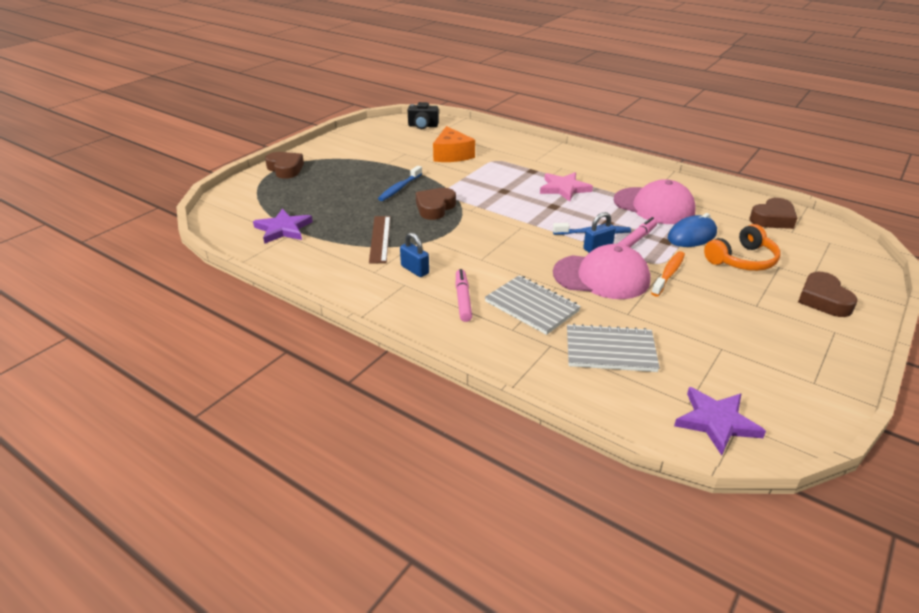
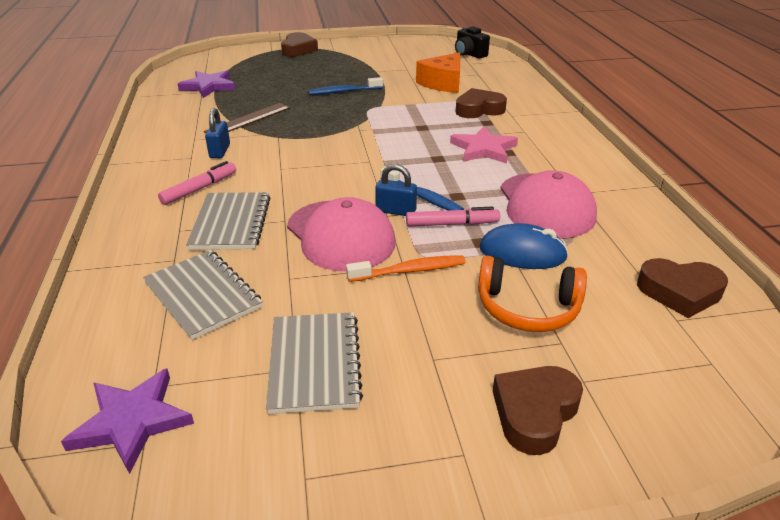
camera: 45 degrees right, 0 degrees up
(435, 208) = (336, 116): brown heart -> brown heart (479, 109)
(724, 341) = (314, 363): none -> grey notebook

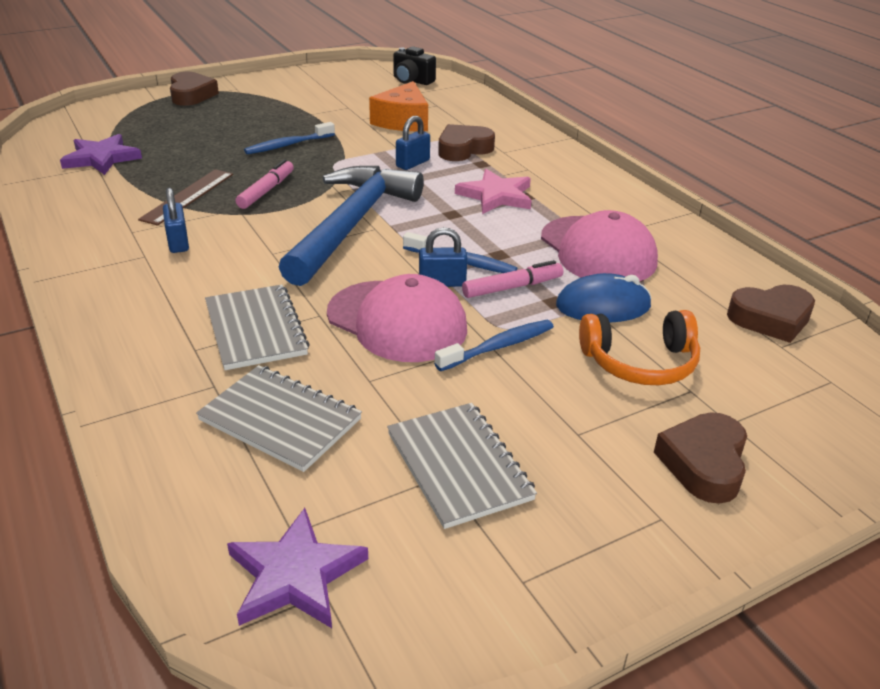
camera: 20 degrees left, 0 degrees up
(199, 189) = (185, 294): pink marker -> pink marker (266, 191)
(353, 155) = (351, 224): none -> blue hammer
(410, 271) = (499, 346): orange toothbrush -> blue toothbrush
(430, 116) = (413, 163): none -> blue padlock

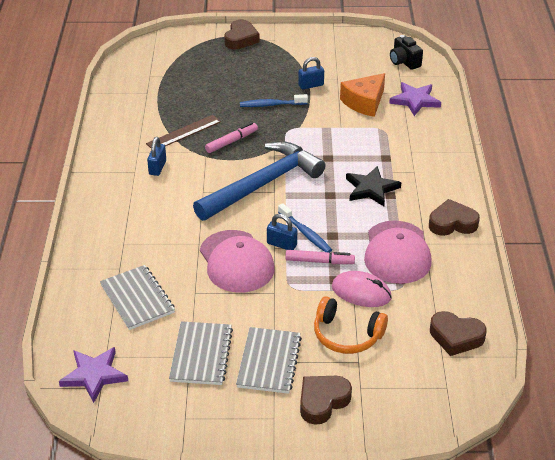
camera: 30 degrees right, 5 degrees up
(101, 158) = (153, 86): purple star -> purple star (415, 100)
(256, 329) = (160, 241): grey notebook -> grey notebook (269, 362)
(413, 163) = (339, 144): blue padlock -> blue padlock (311, 85)
(463, 149) = (385, 141): brown heart -> brown heart (452, 223)
(496, 196) = (371, 189): pink star -> black star
(499, 346) = (277, 297): blue toothbrush -> none
(603, 306) = (361, 292): blue mouse -> pink mouse

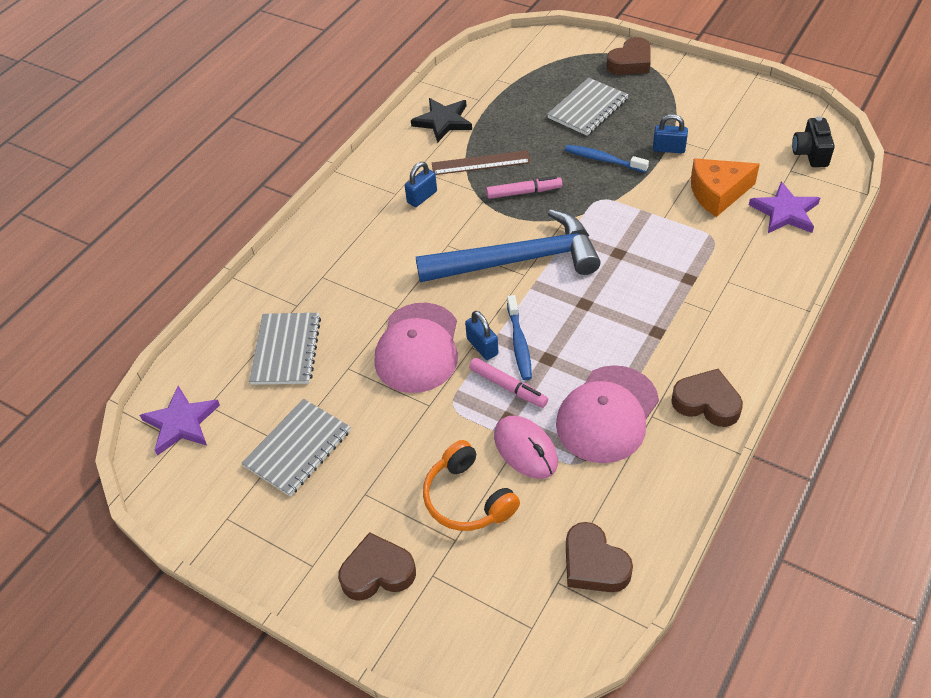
camera: 35 degrees right, 10 degrees up
(269, 362) = (359, 492): grey notebook -> grey notebook (588, 109)
(371, 189) = (640, 314): black star -> black star (443, 121)

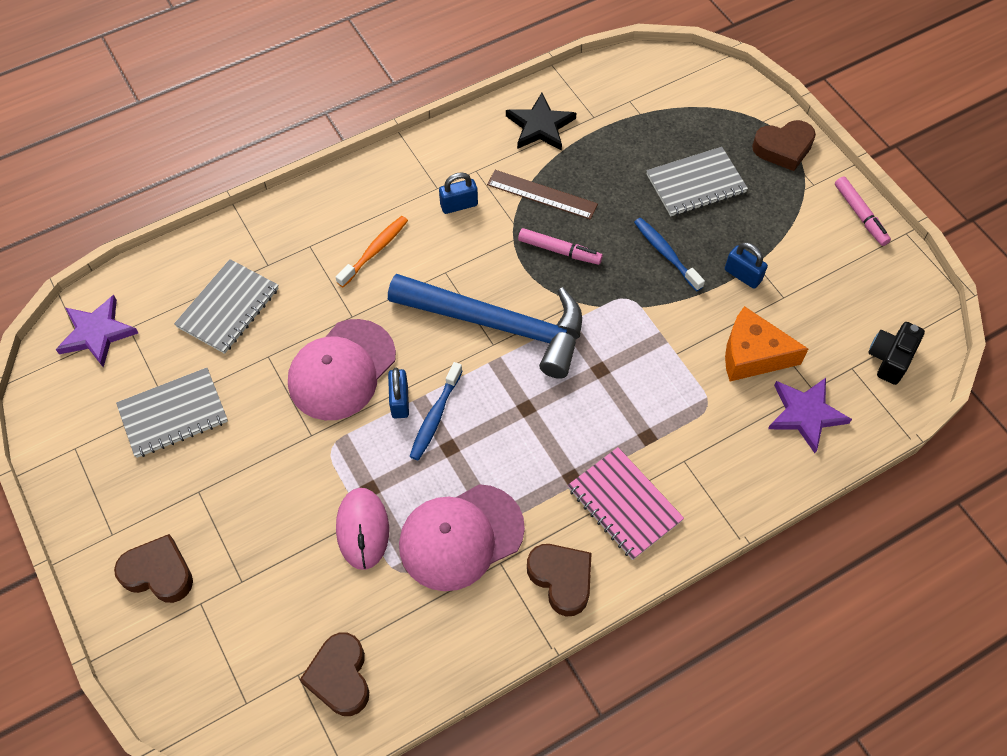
camera: 25 degrees right, 10 degrees up
(379, 256) = (375, 250): none -> orange toothbrush
(468, 498) = (279, 548): orange headphones -> none
(508, 387) = (393, 457): pink marker -> pink marker (860, 215)
(709, 330) = (624, 504): none -> pink notebook

